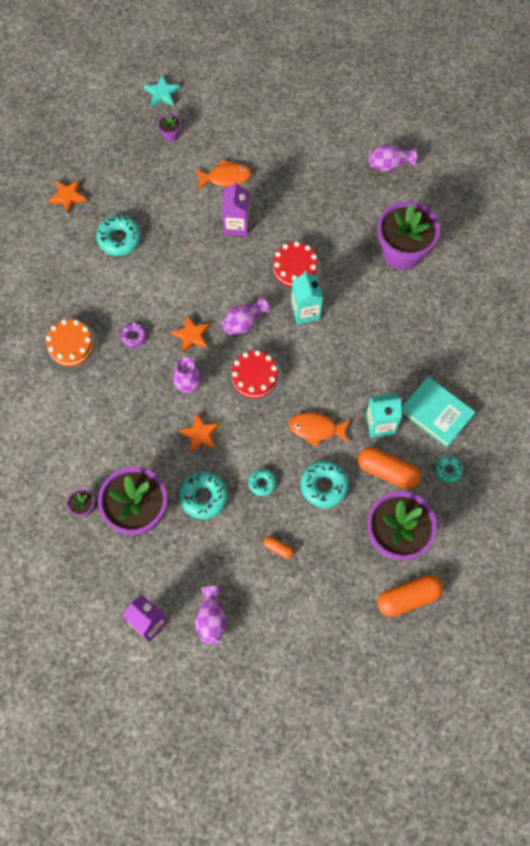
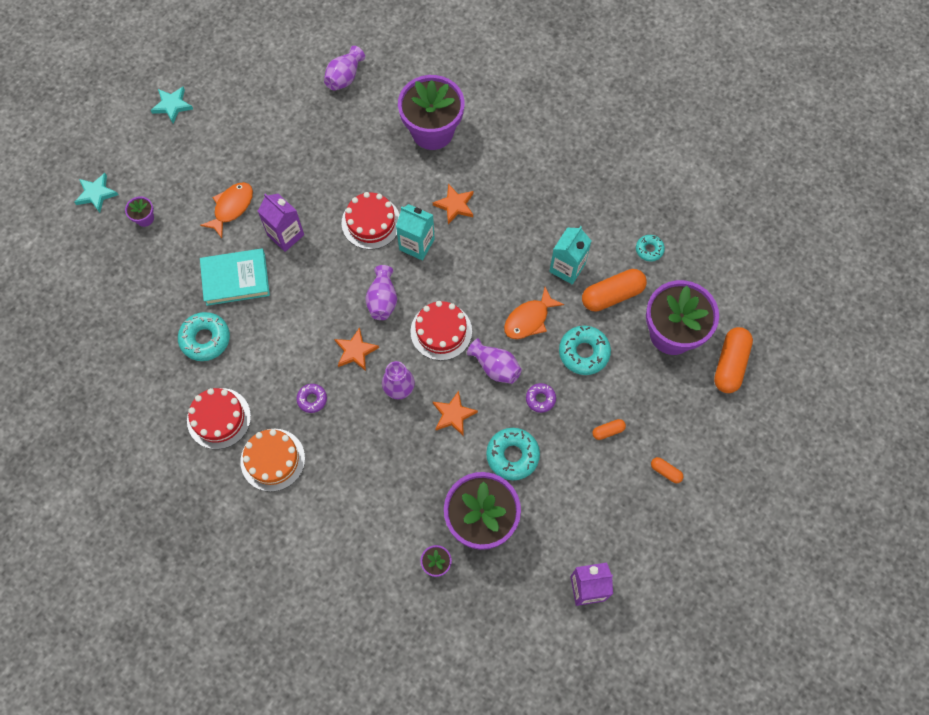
camera: 50 degrees left, 0 degrees up
(68, 197) = (120, 351): orange star -> orange star (455, 205)
(72, 291) = (219, 418): none -> red cake
(211, 619) = (625, 532): purple vase -> purple vase (495, 367)
(262, 483) = (540, 399): turquoise donut -> purple donut
(266, 82) = (172, 105): none -> turquoise star
(282, 613) = (665, 471): none -> orange capsule
(436, 413) = (594, 220): turquoise book -> turquoise book (235, 279)

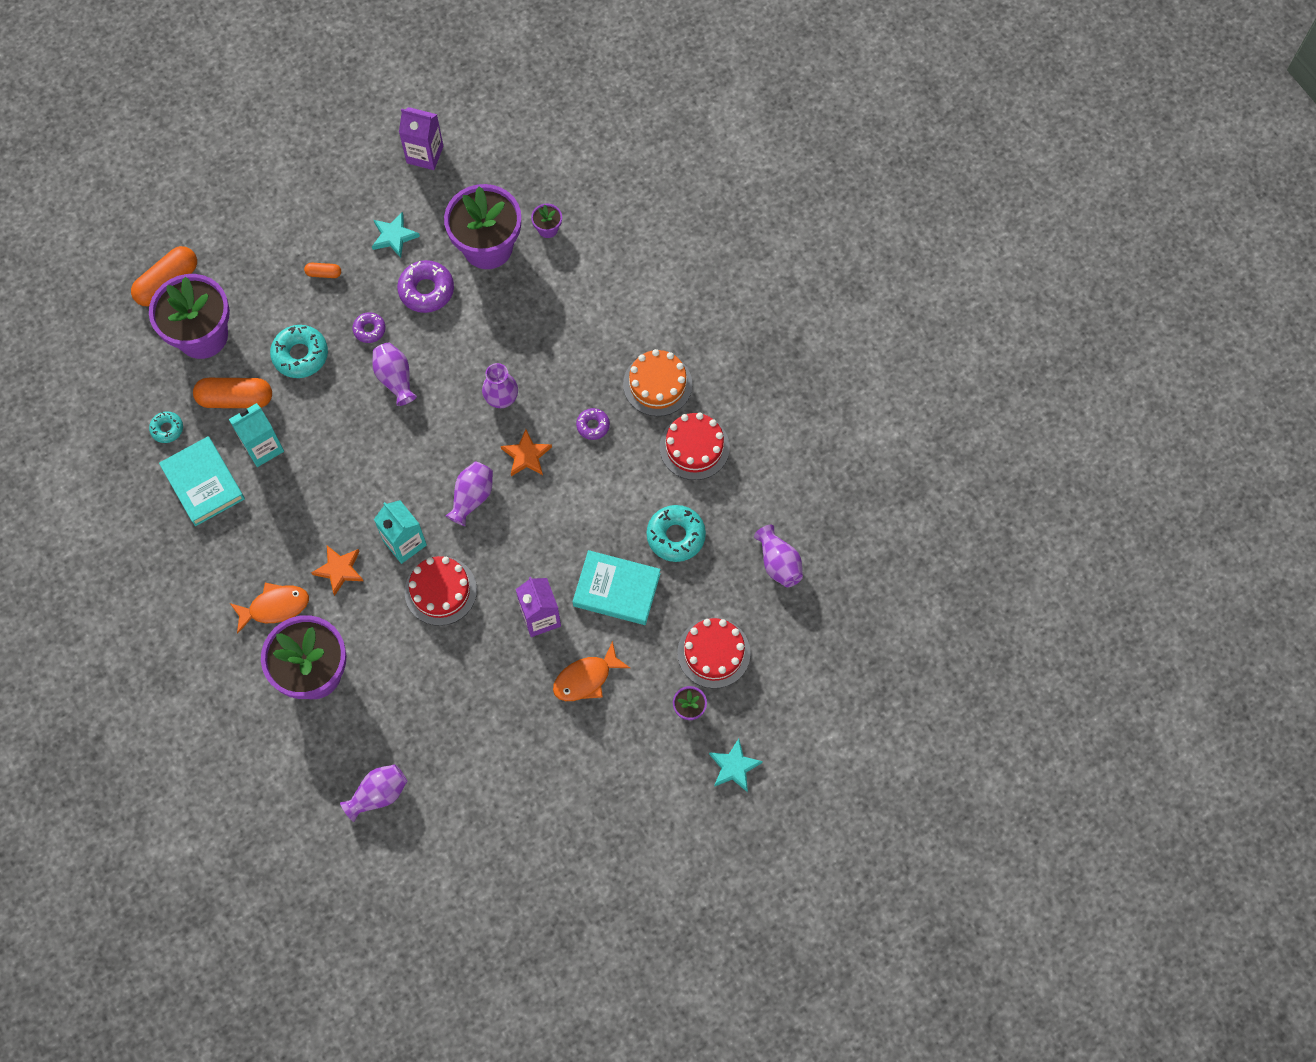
camera: 155 degrees left, 0 degrees up
(113, 353) = (778, 563): none -> purple vase
(172, 105) = (601, 850): turquoise star -> turquoise star (394, 236)
(441, 331) = (429, 438): red cake -> red cake (713, 653)
(453, 415) = (462, 351): orange star -> none
(512, 455) = (426, 290): turquoise donut -> purple donut
(529, 319) = (334, 411): orange fish -> orange fish (275, 607)
(595, 222) = (203, 483): none -> turquoise book
(665, 471) = (294, 216): orange capsule -> none

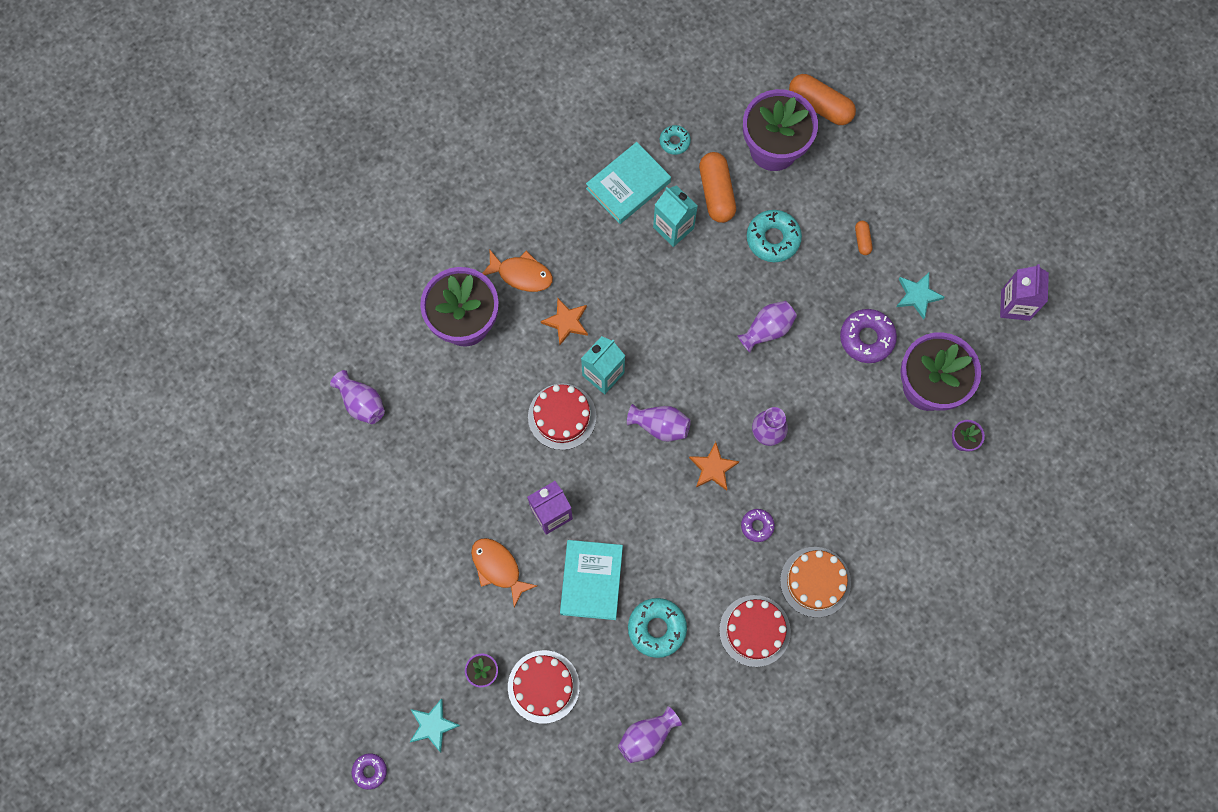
camera: 80 degrees right, 5 degrees up
(275, 607) = (521, 274): orange fish -> orange fish turned 45 degrees counterclockwise
(369, 330) = (813, 295): purple donut -> purple donut (370, 771)

